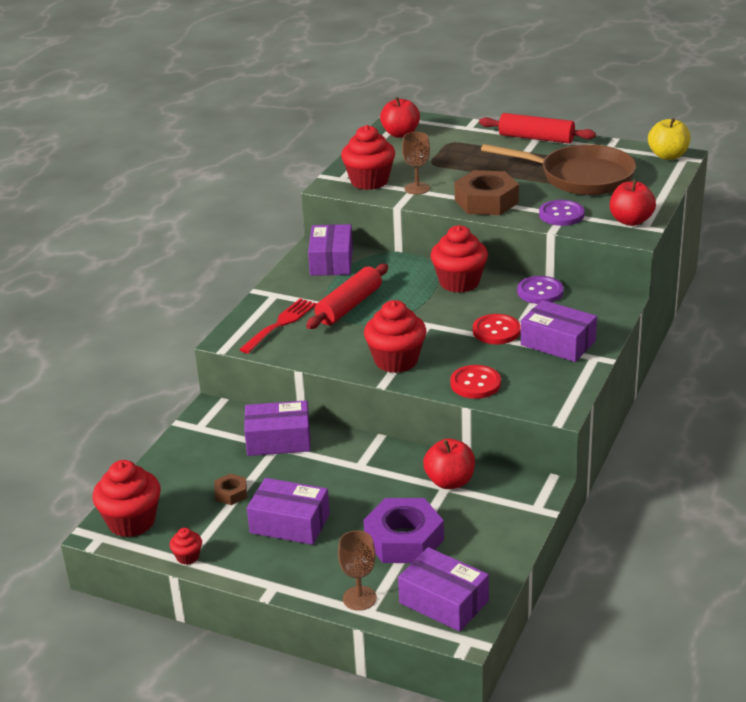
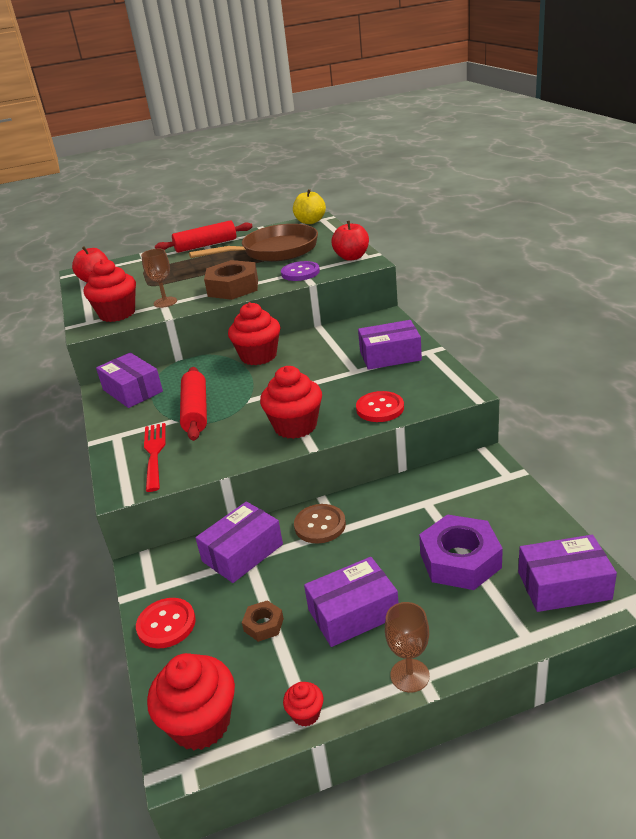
camera: 40 degrees left, 0 degrees up
(351, 454) = (320, 525): none -> brown button
(359, 598) = (503, 632): brown goblet -> brown goblet (410, 675)
(450, 481) = (423, 497): red apple -> none
(496, 331) = (336, 370): red button -> red button (166, 624)
(540, 292) = (325, 335): purple button -> none

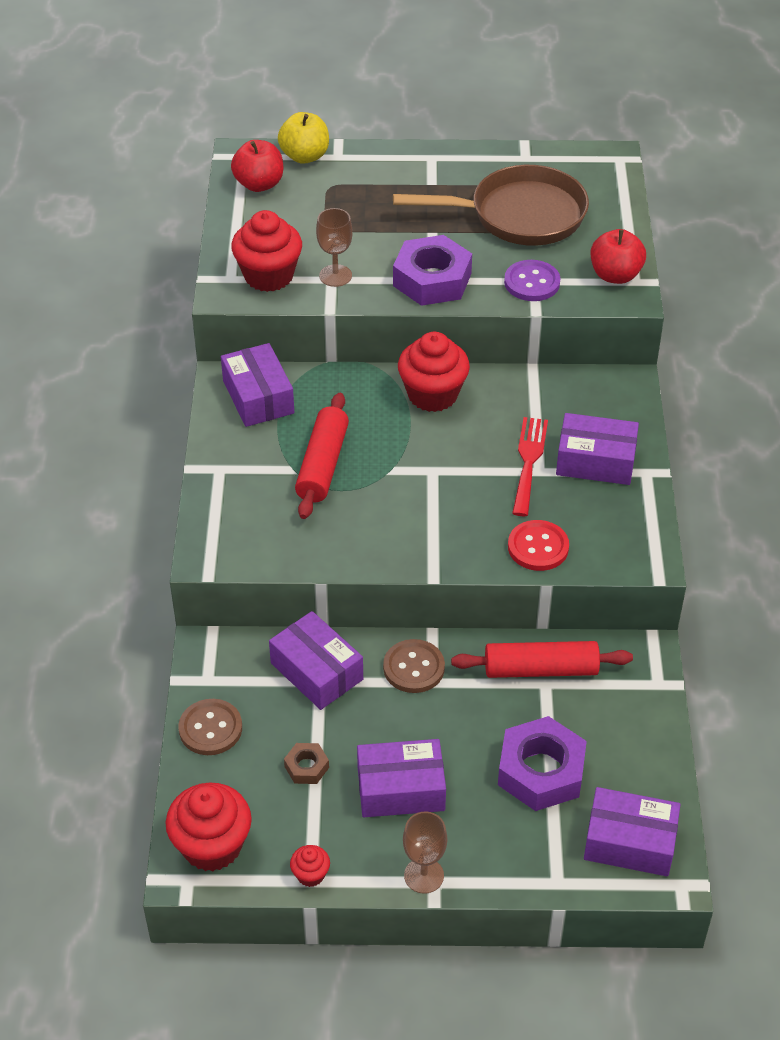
camera: 15 degrees right, 15 degrees up
(154, 453) = (255, 514): red fork -> red fork (529, 461)
(166, 624) = (210, 728): red button -> brown button
(206, 245) = (431, 159): red rolling pin -> red rolling pin (540, 669)
(233, 288) = (432, 280): brown nut -> purple nut
(242, 553) = (316, 671): purple box -> purple box turned 75 degrees clockwise
(295, 426) = (428, 536): red cupcake -> none
(310, 221) = (600, 159): yellow apple -> yellow apple (305, 156)

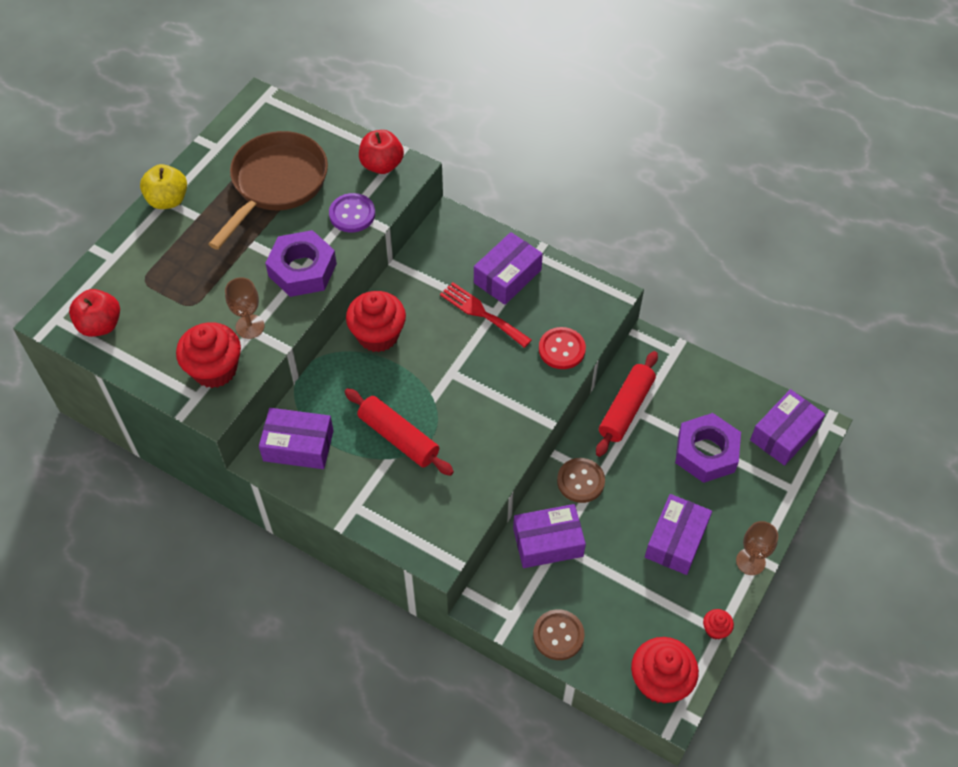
camera: 60 degrees left, 10 degrees up
(305, 156) = (93, 279): yellow apple -> yellow apple (168, 200)
(306, 767) = (626, 589): brown nut -> none

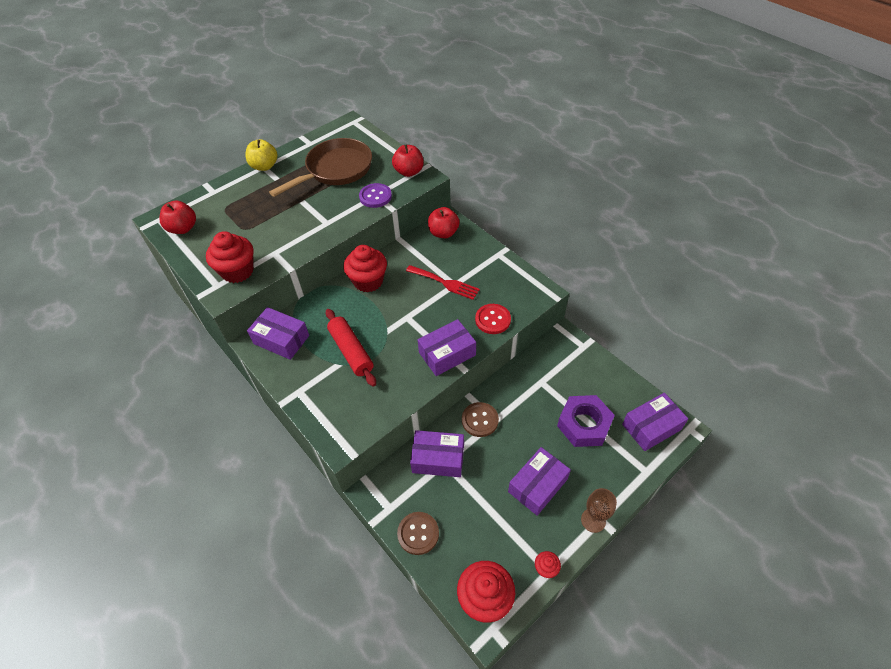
camera: 20 degrees right, 5 degrees down
(250, 326) = (274, 250): brown goblet -> none
(302, 270) = (326, 223): purple nut -> none
(450, 240) = (443, 233): none -> red apple
(481, 313) = (445, 283): red fork -> red fork turned 150 degrees clockwise
(507, 276) = (473, 263): purple box -> purple box (447, 354)
(626, 409) = (532, 377): red rolling pin -> none

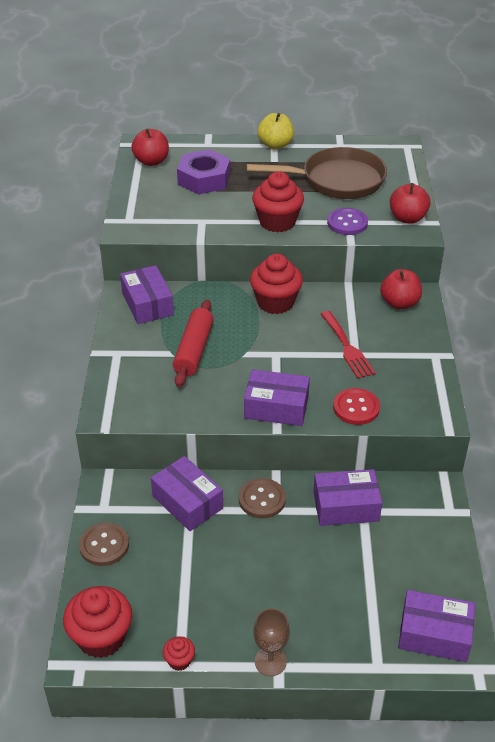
camera: 40 degrees right, 10 degrees down
(237, 271) = (156, 218): red cupcake -> red cupcake (277, 222)
(537, 485) = (252, 592): purple box -> purple box (346, 506)
(584, 424) = (362, 578): purple nut -> purple nut (204, 179)

